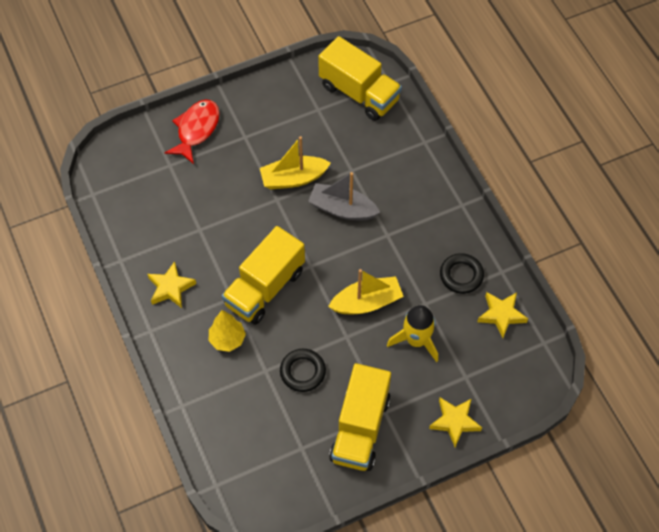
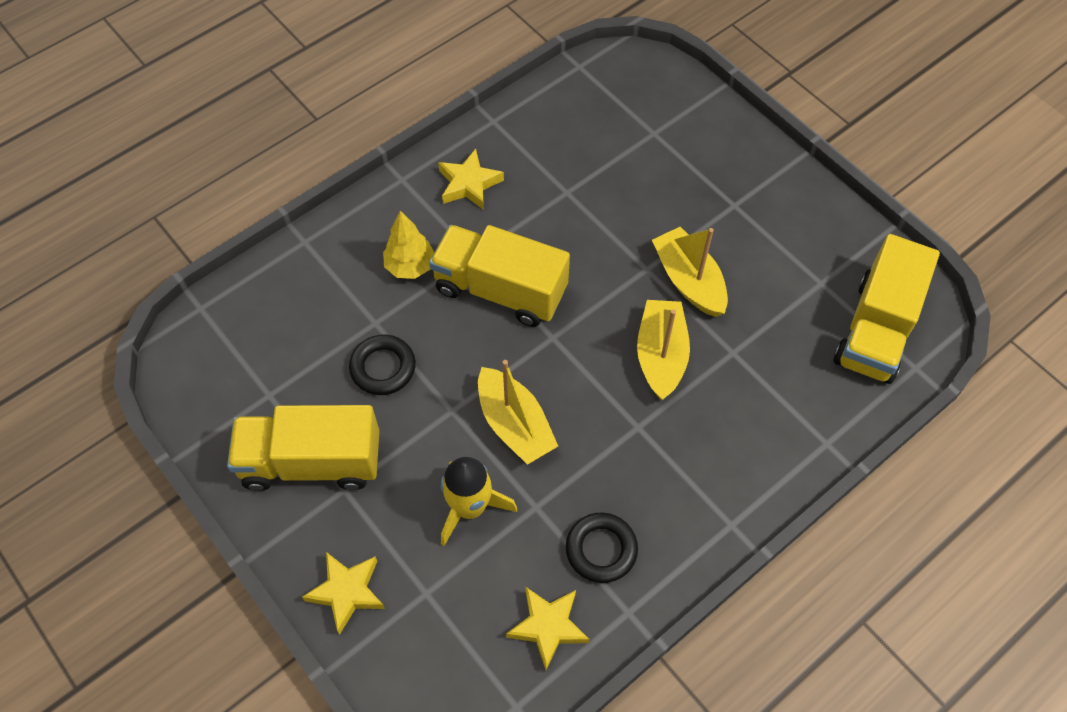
camera: 75 degrees right, 0 degrees up
(196, 130) = (722, 147): red fish -> none
(342, 209) = (661, 355): grey boat -> yellow boat

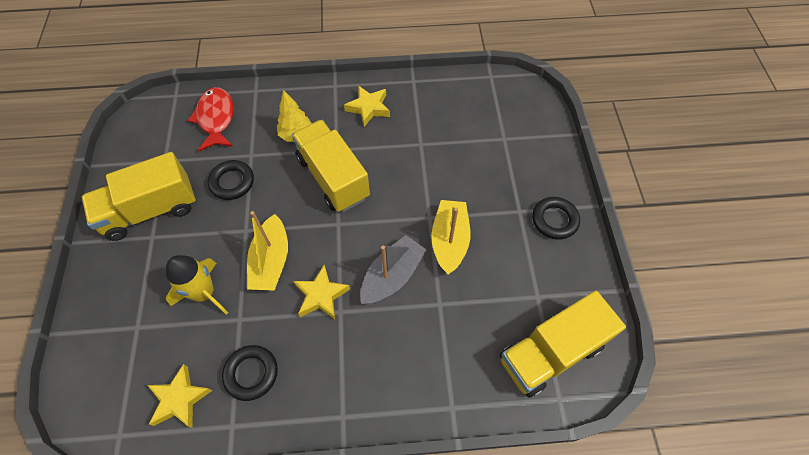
camera: 35 degrees right, 0 degrees up
(287, 305) = (216, 118): none -> red fish
(312, 462) = (150, 210): yellow truck -> yellow truck turned 60 degrees counterclockwise
(347, 592) = (100, 296): yellow star -> yellow star (321, 295)
(661, 355) = (392, 276): yellow boat -> grey boat
(777, 193) = (554, 220): none -> black ring

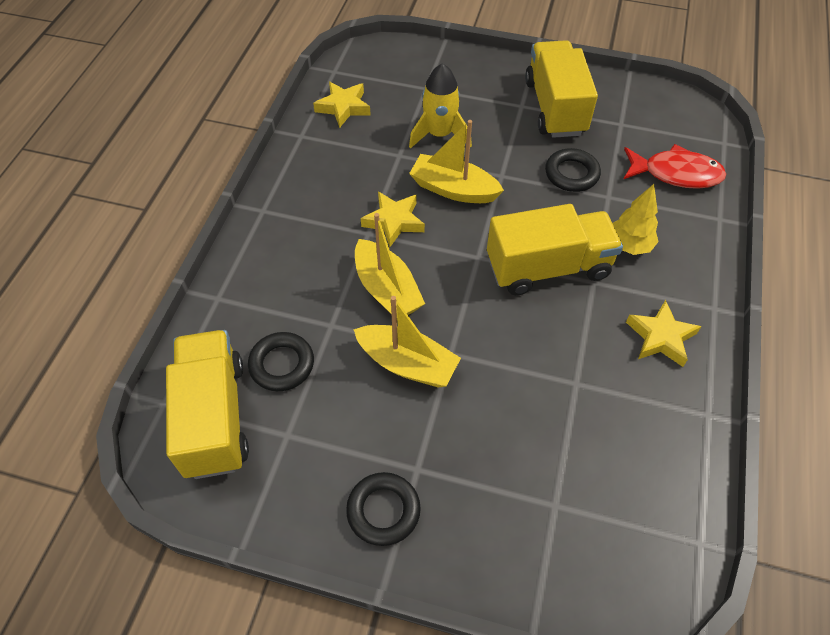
camera: 110 degrees right, 5 degrees down
(251, 373) = (340, 155): black ring -> black ring (282, 364)
(392, 276) = (387, 290): grey boat -> yellow boat

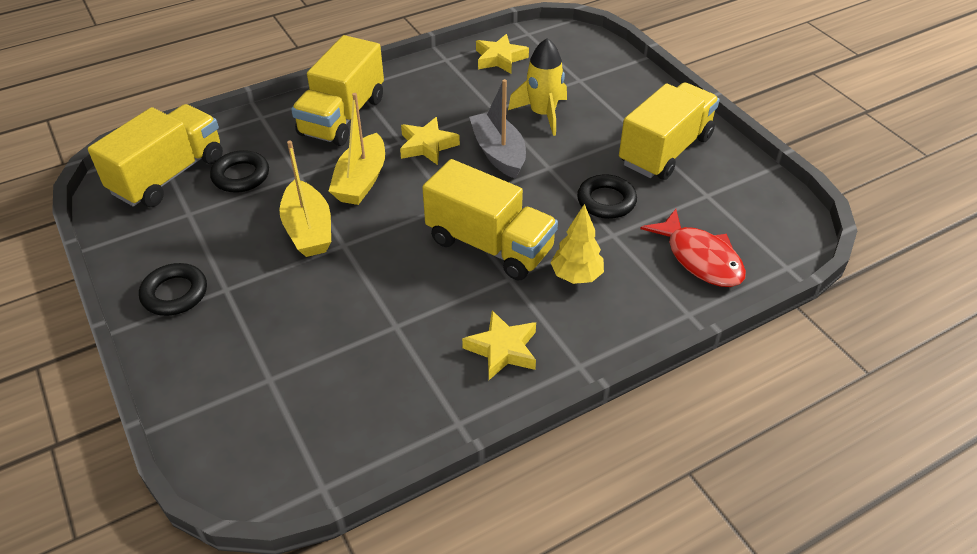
camera: 45 degrees right, 10 degrees down
(290, 246) = (342, 116): none -> yellow truck
(453, 189) = (499, 153): yellow boat -> grey boat

